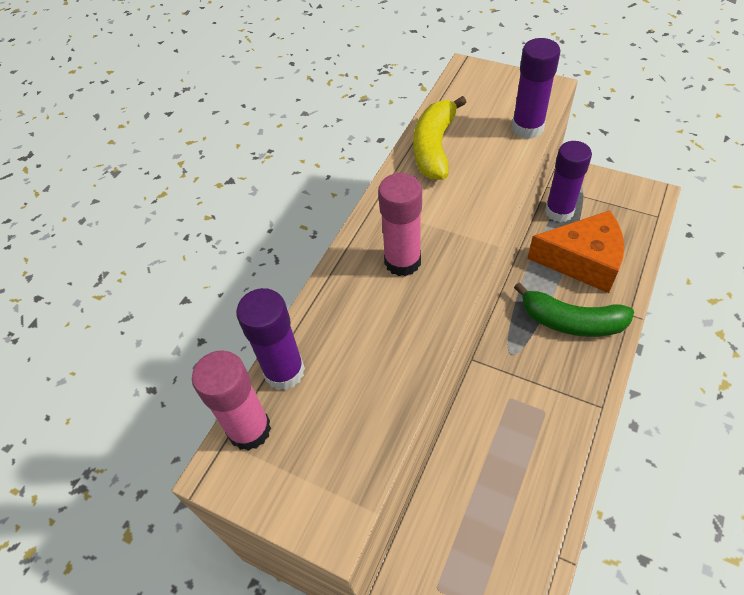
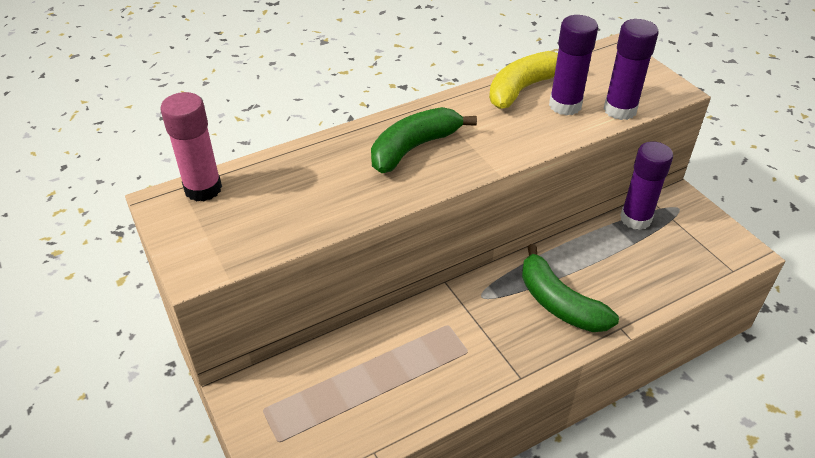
camera: 30 degrees right, 10 degrees down
(284, 371) = (259, 169): purple glue stick -> purple glue stick (565, 105)
(402, 261) = (414, 148): pink glue stick -> green banana
(582, 261) = (618, 266): orange cheese -> none

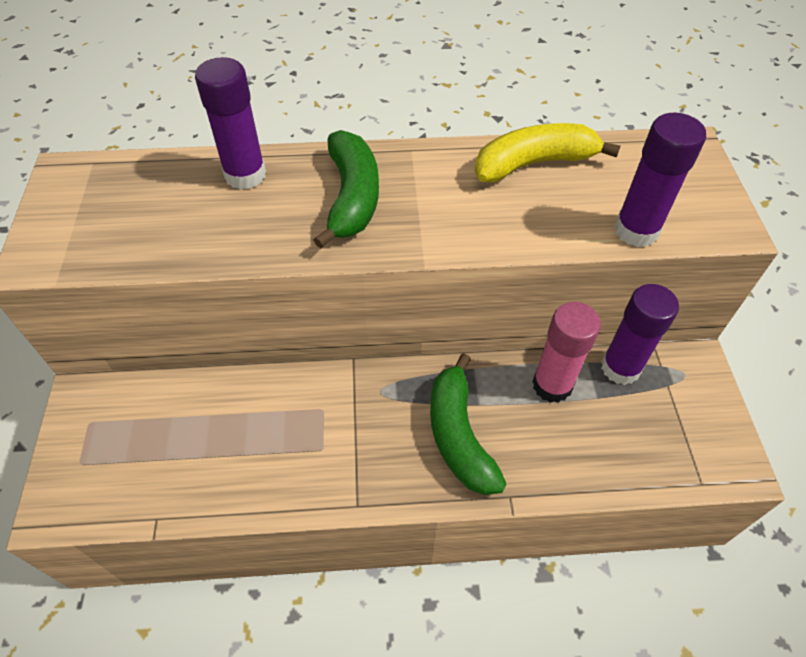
camera: 25 degrees right, 10 degrees up
(203, 189) = (109, 171): pink glue stick -> pink glue stick (552, 385)
(414, 148) = (352, 197): green banana -> green banana turned 105 degrees clockwise
(565, 105) = (569, 202): purple glue stick -> purple glue stick (245, 175)

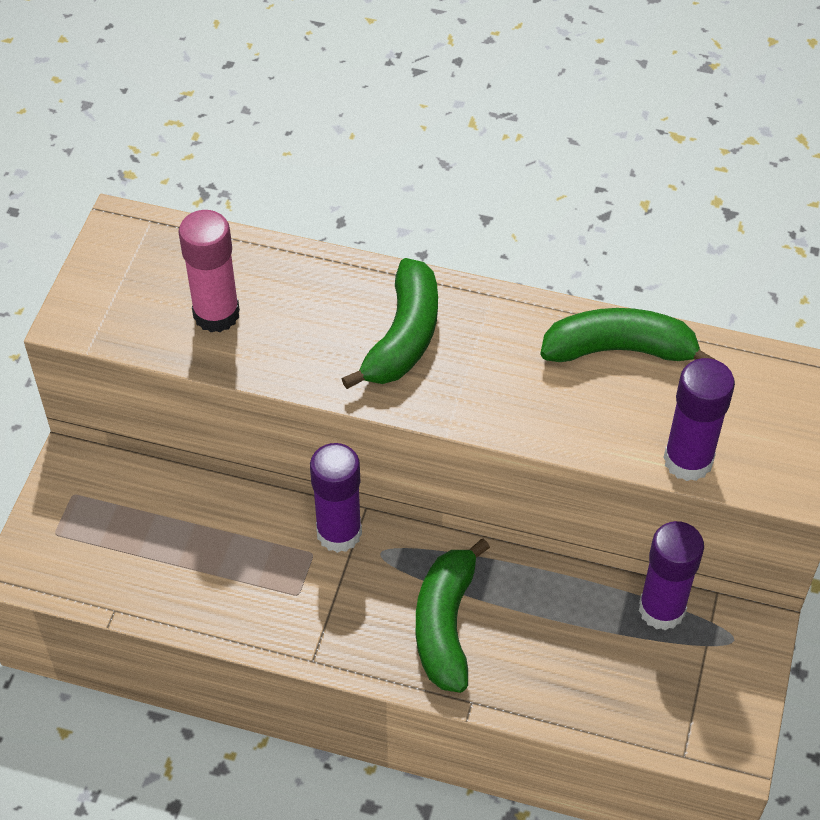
camera: 20 degrees right, 0 degrees up
(245, 175) = (302, 279): purple glue stick -> purple glue stick (339, 532)
(534, 164) = (619, 350): yellow banana -> green banana
(552, 385) = (573, 604): pink glue stick -> pink glue stick (216, 314)

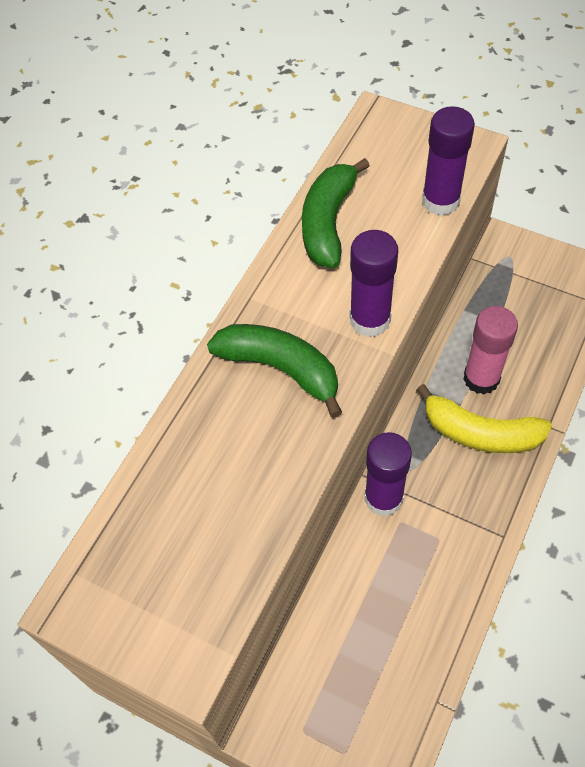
camera: 75 degrees left, 5 degrees up
(216, 314) = (216, 522): pink glue stick -> pink glue stick (481, 378)
(445, 625) = (480, 433): green banana -> yellow banana
(661, 609) = (481, 292): purple glue stick -> purple glue stick (370, 320)

